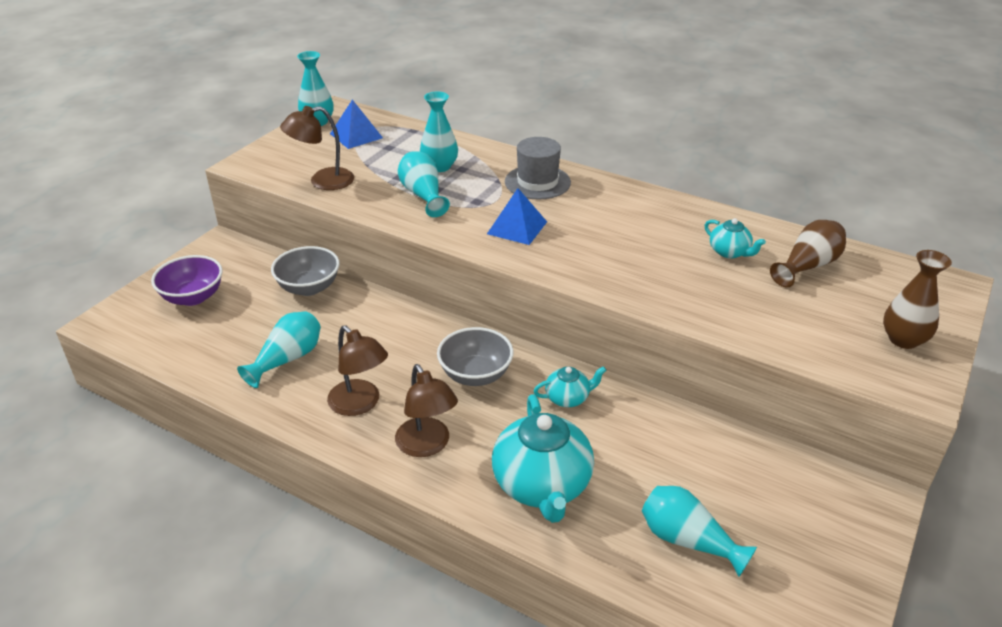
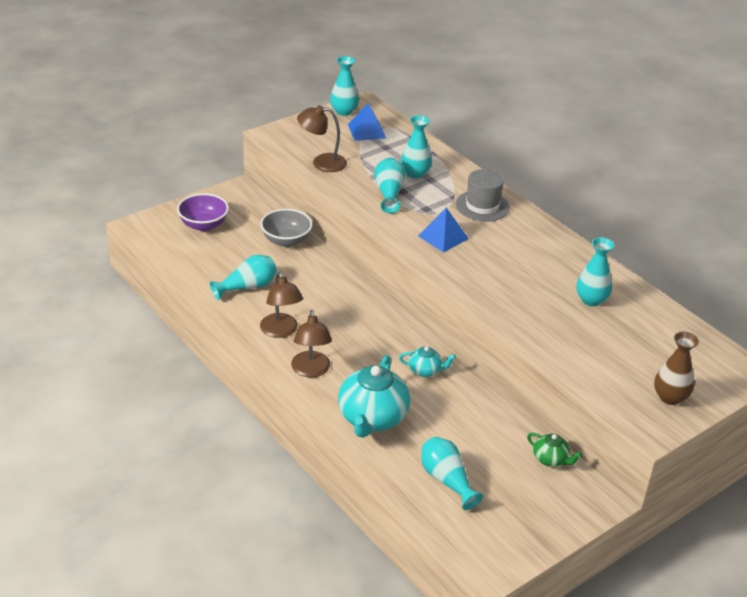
camera: 20 degrees right, 0 degrees up
(475, 375) = (370, 336): grey bowl -> none
(729, 252) = (591, 300): turquoise teapot -> turquoise vase
(786, 463) = (551, 459): none -> green teapot
(808, 266) = (644, 327): brown vase -> none

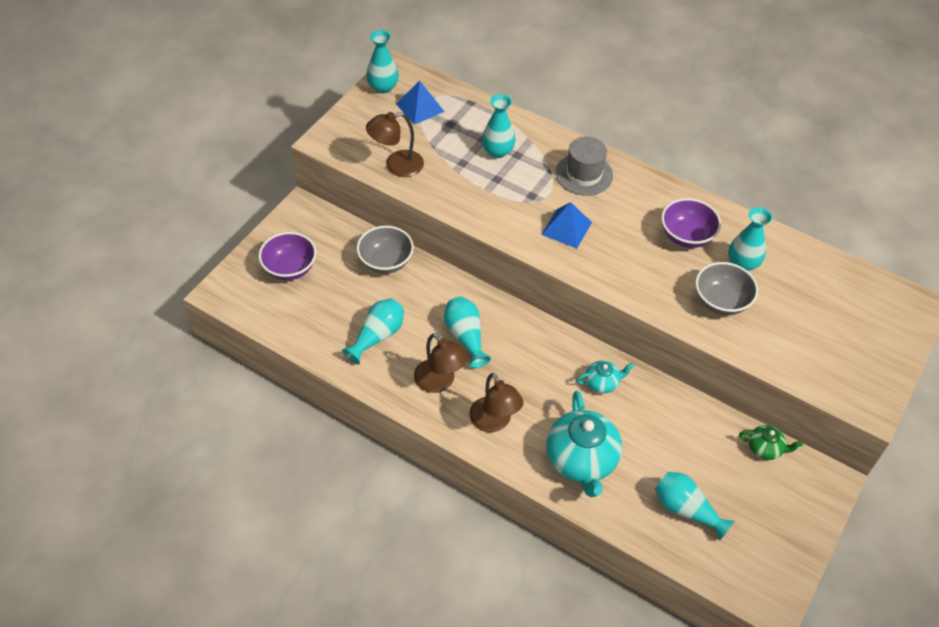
camera: 20 degrees left, 15 degrees up
(389, 193) = (485, 186): turquoise vase -> turquoise vase (465, 337)
(550, 269) = (686, 236): none -> purple bowl
(553, 320) = (721, 301): none -> grey bowl
(670, 397) = (867, 360): brown vase -> none

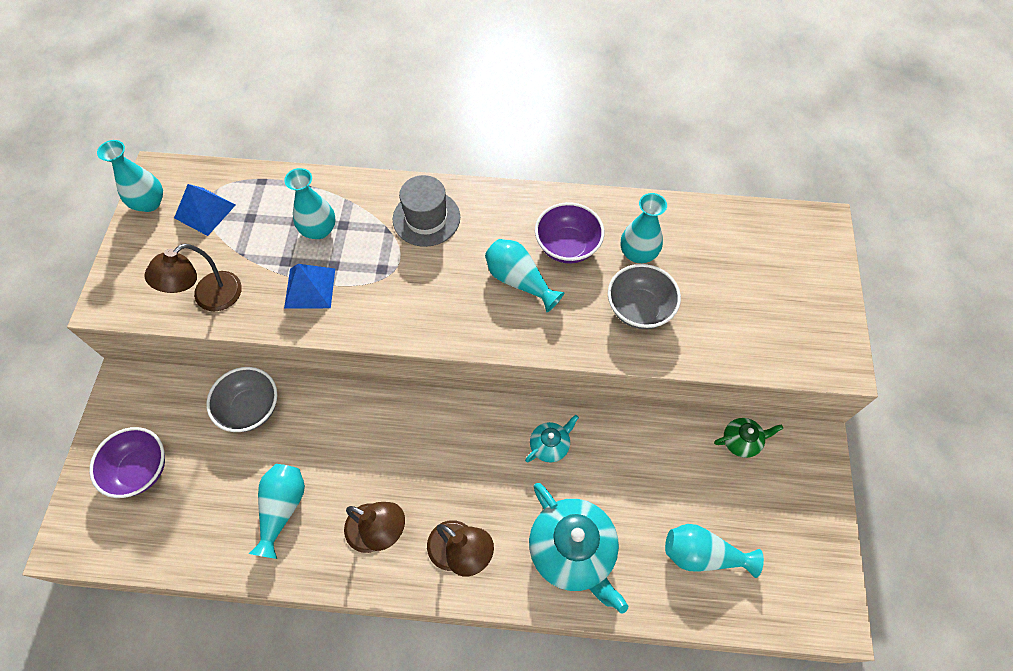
camera: 25 degrees left, 10 degrees up
(465, 337) = (381, 460): turquoise vase -> turquoise vase (519, 281)
(566, 228) = (438, 293): blue pyramid -> blue pyramid (310, 288)

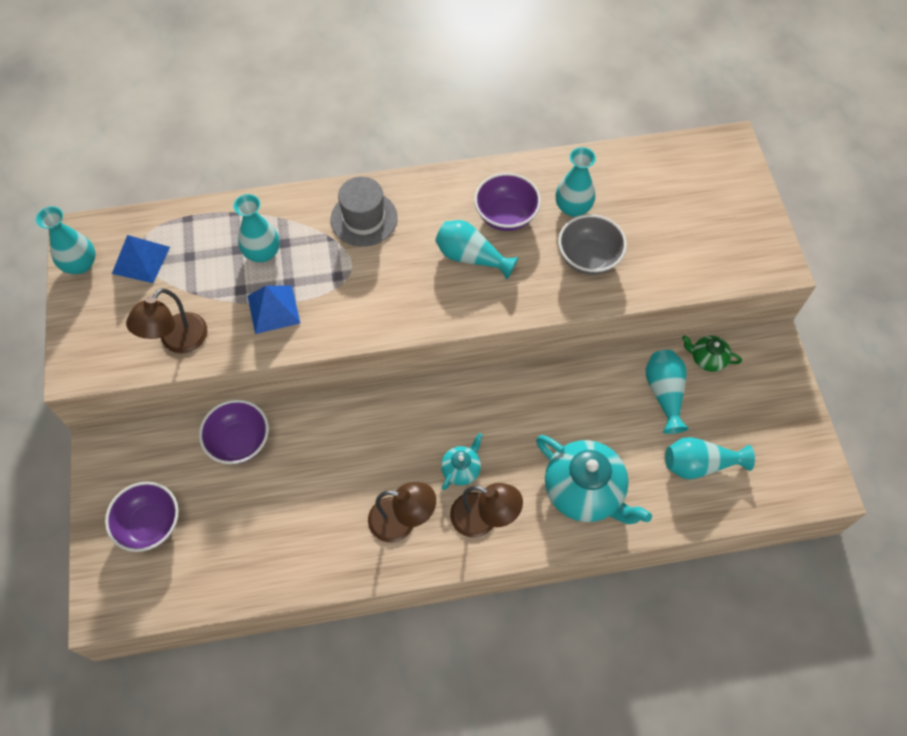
camera: 15 degrees left, 0 degrees up
(251, 408) = (239, 441): grey bowl -> purple bowl
(282, 509) = (303, 524): turquoise vase -> turquoise vase (664, 394)
(550, 445) = (536, 405): turquoise teapot -> turquoise teapot (461, 469)
(741, 441) = (707, 359): green teapot -> green teapot turned 135 degrees counterclockwise

